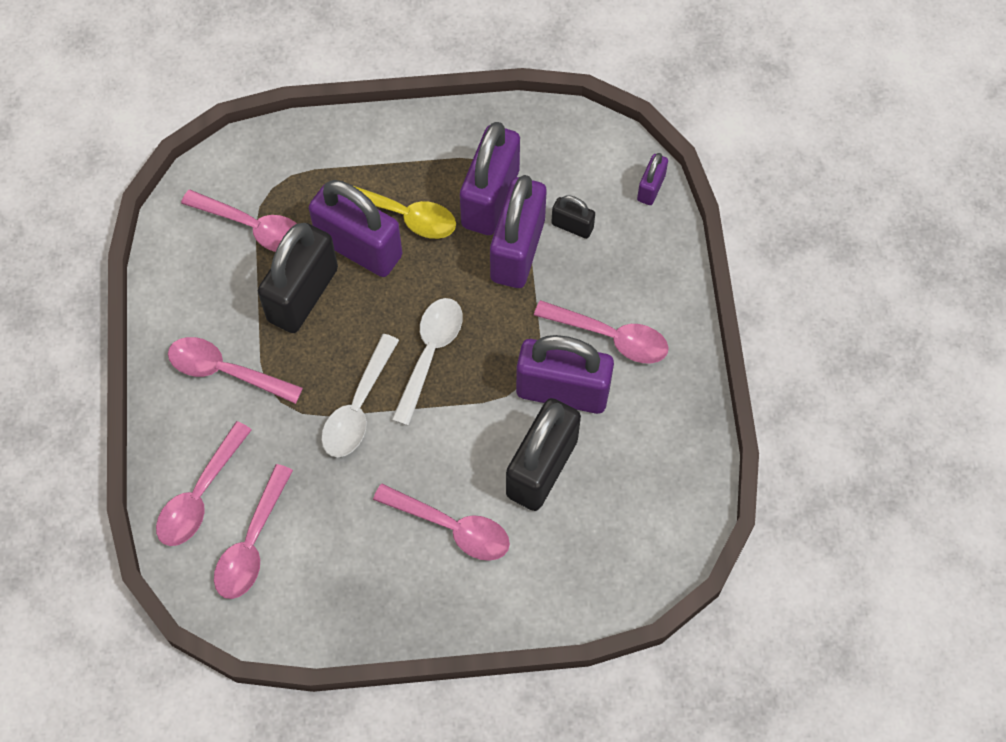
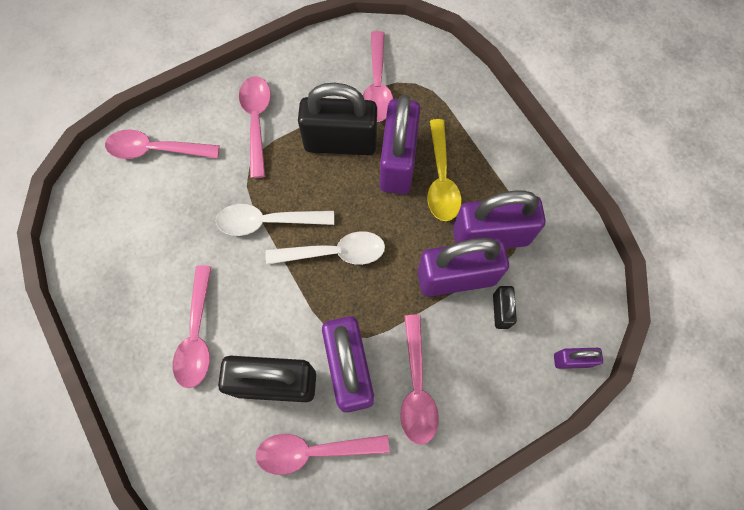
camera: 65 degrees right, 5 degrees up
(252, 543) = (132, 200): pink spoon -> pink spoon (313, 451)

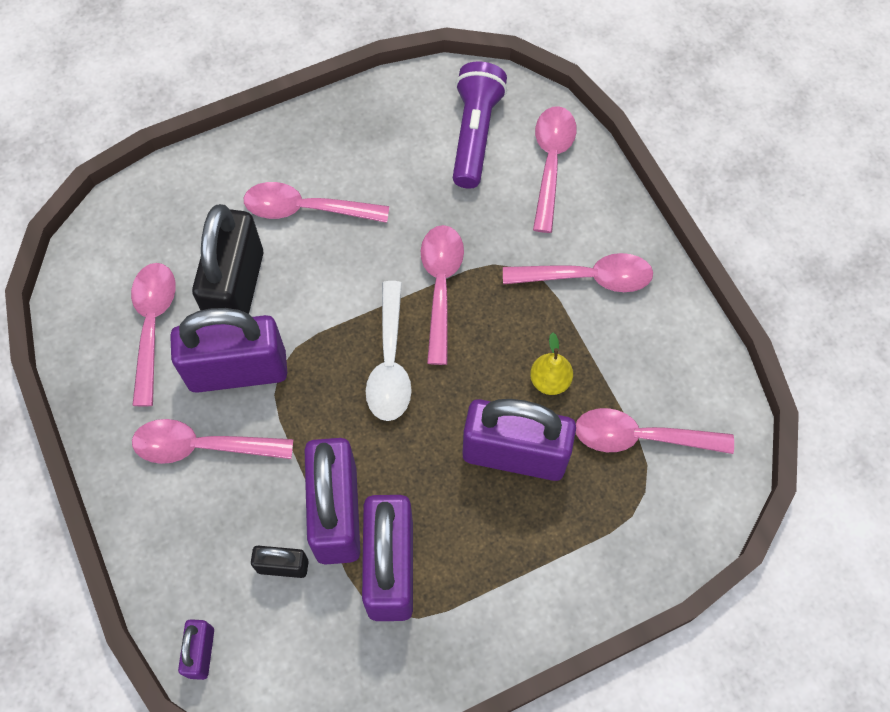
camera: 95 degrees right, 5 degrees down
(126, 207) = (474, 134): none -> purple flashlight
(267, 222) = (440, 286): white spoon -> pink spoon
(340, 142) = (550, 381): black padlock -> yellow pear
(441, 179) = (484, 511): yellow spoon -> none

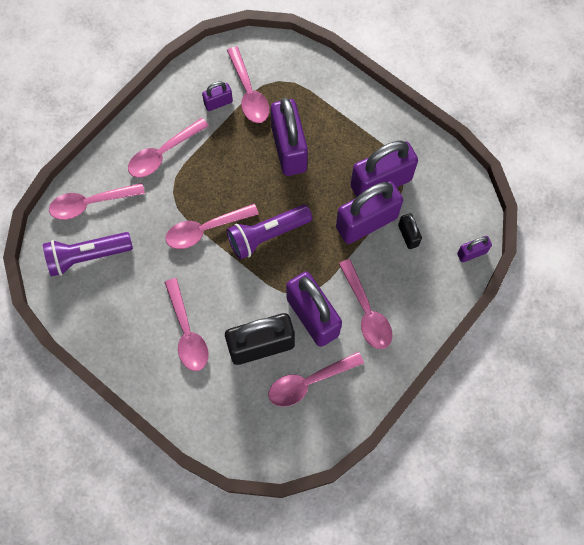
camera: 115 degrees left, 5 degrees up
(390, 363) = (267, 235): white spoon -> purple flashlight
(550, 381) = (237, 148): yellow pear -> none
(587, 278) = (163, 153): pink spoon -> pink spoon turned 105 degrees counterclockwise
(641, 385) = (218, 103): none -> purple padlock

